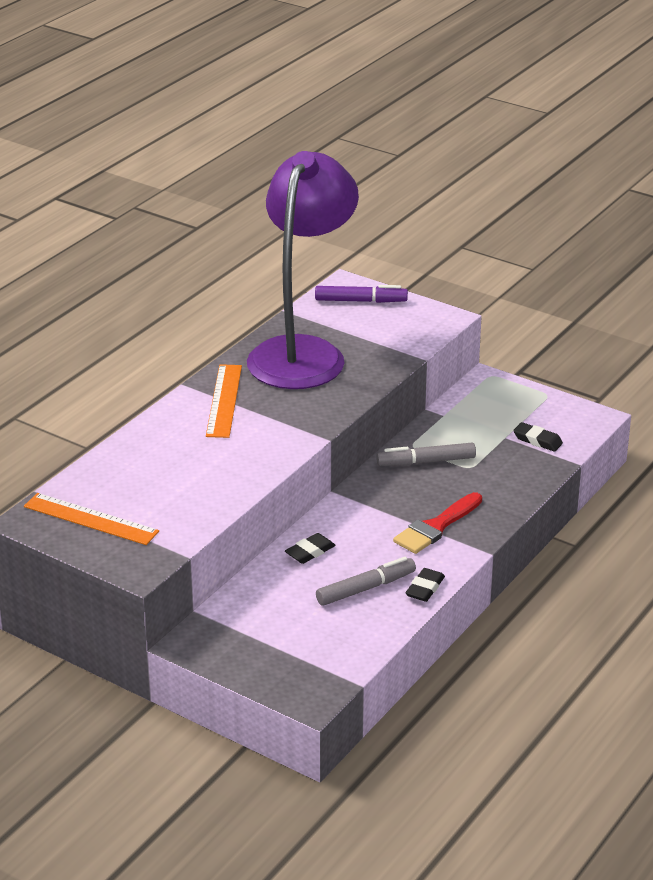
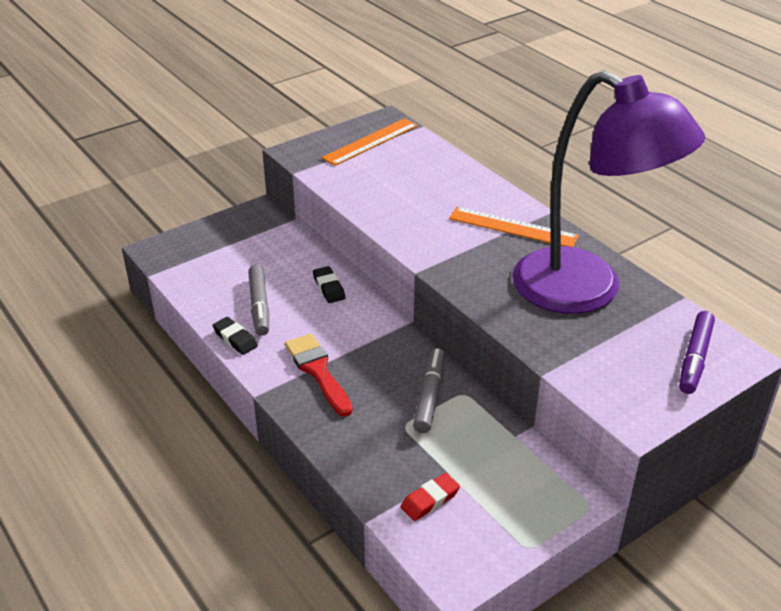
camera: 110 degrees right, 5 degrees up
(537, 440) = (430, 500): black eraser -> red eraser

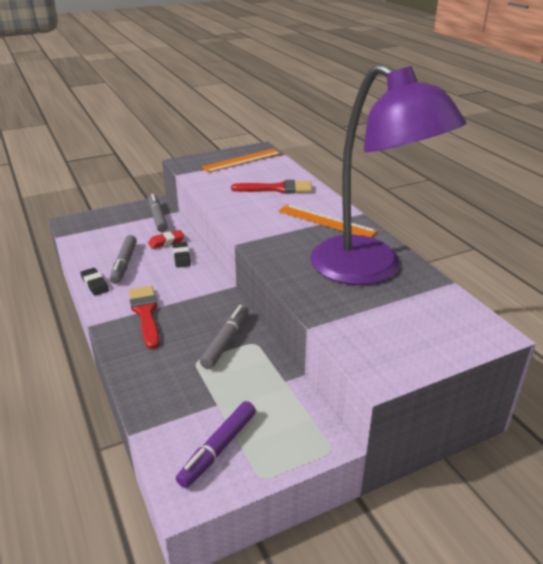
camera: 10 degrees right, 5 degrees down
(272, 231) = (158, 217): none -> grey marker
(430, 500) = (191, 424): red eraser -> red eraser (166, 242)
(435, 184) = (277, 189): none -> red brush
(694, 358) = (449, 330): purple marker -> purple marker (218, 448)

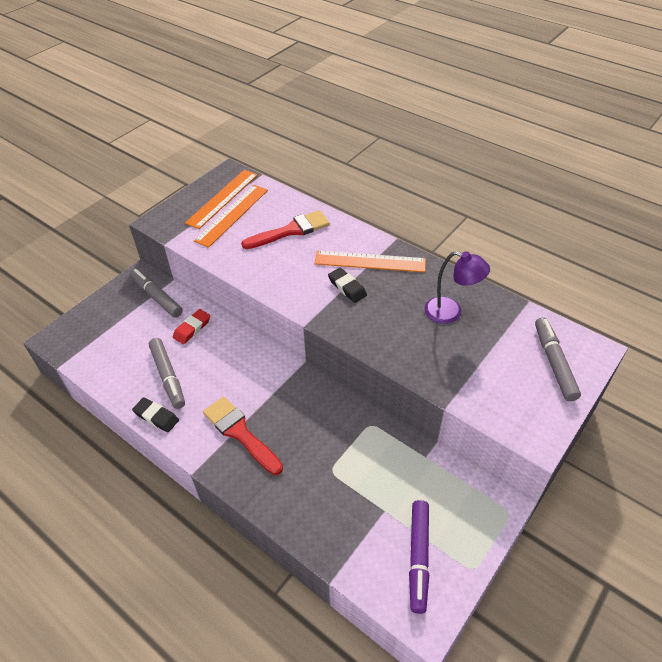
camera: 25 degrees left, 15 degrees up
(181, 257) = (224, 344): black eraser -> black eraser (347, 287)
(226, 341) = (343, 434): grey marker -> grey marker (554, 363)
(240, 170) = (232, 215): none -> orange ruler
(370, 269) = (451, 312): purple lamp -> purple lamp, size x0.40

